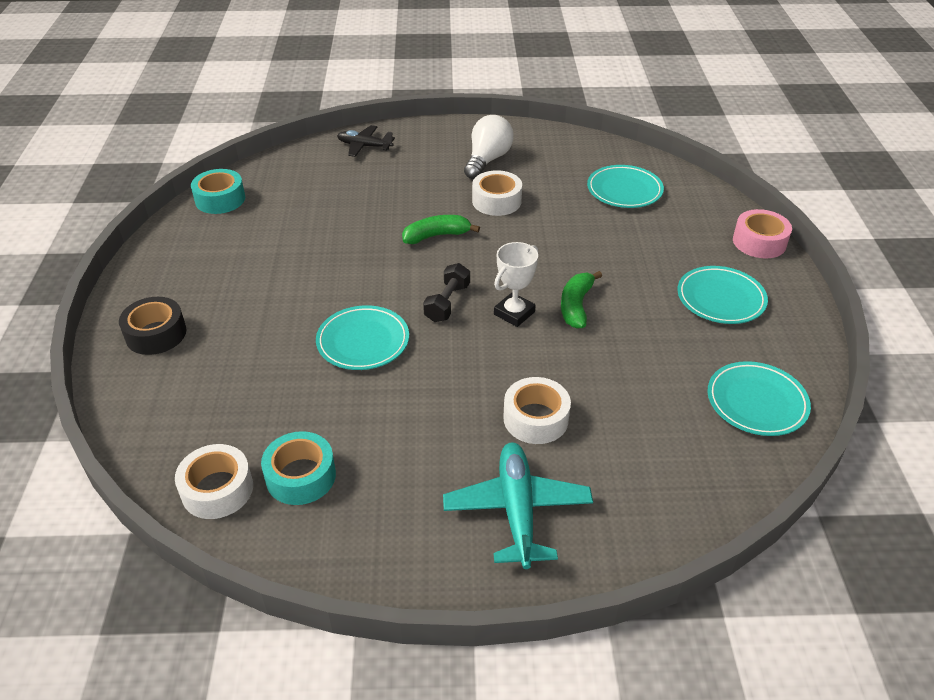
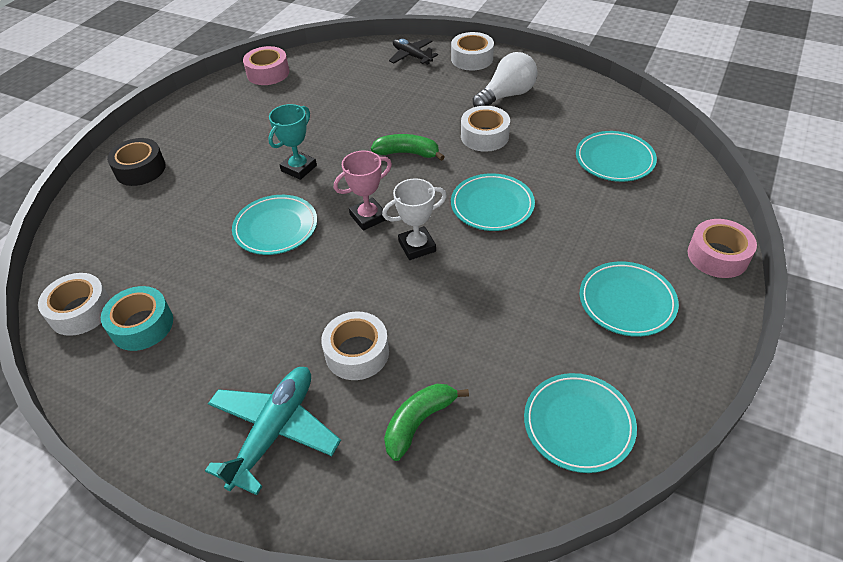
camera: 30 degrees right, 5 degrees up
(220, 199) = (268, 73): turquoise tape -> pink tape
(338, 281) = (299, 168): none -> turquoise trophy
(427, 135) = (472, 59): none -> white tape
(447, 303) = (368, 217): black dumbbell -> pink trophy
(552, 258) = (492, 206): none -> turquoise plate
(576, 306) = (477, 259): green banana -> green banana (418, 422)

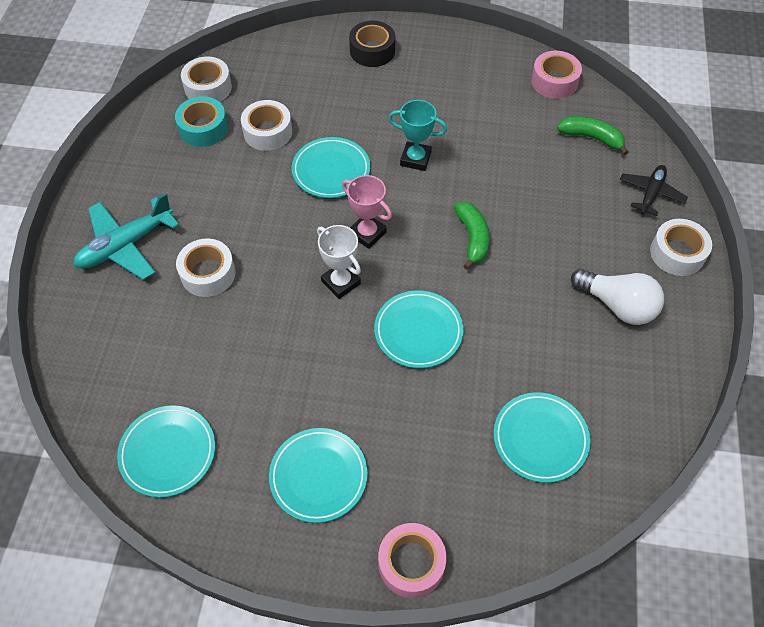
camera: 70 degrees right, 10 degrees up
(274, 431) = (126, 245): turquoise plane -> turquoise plane turned 135 degrees clockwise
(418, 422) = (149, 335): green banana -> green banana (591, 138)
(484, 136) = (530, 300): white tape -> white tape (268, 132)

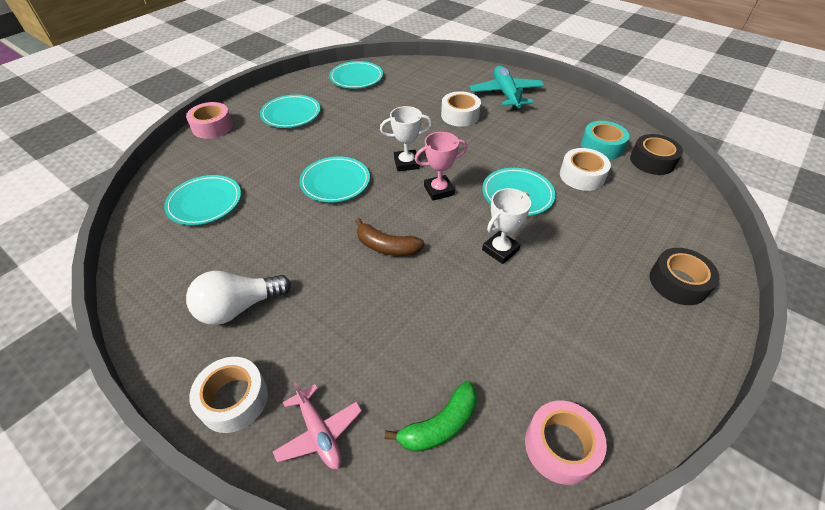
camera: 120 degrees right, 10 degrees down
(208, 87) = (652, 161): white tape -> black tape
(415, 159) = (500, 250): turquoise trophy -> white trophy
(472, 238) = (386, 247): green banana -> brown banana
(651, 193) = (319, 432): black plane -> pink plane

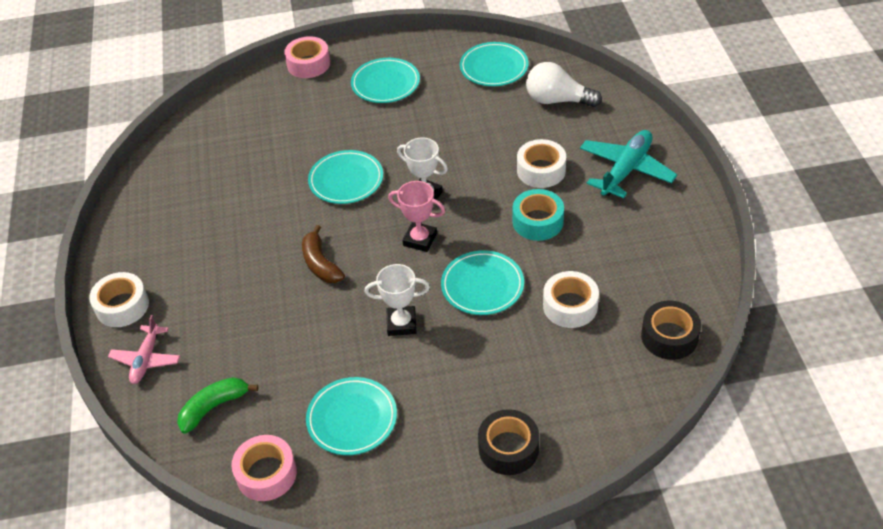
camera: 45 degrees right, 0 degrees up
(205, 203) = (235, 143): turquoise plate -> turquoise plate (352, 419)
(239, 307) = (179, 246): white light bulb -> white light bulb (557, 100)
(440, 425) = (214, 407): green banana -> green banana turned 135 degrees clockwise
(601, 147) = (639, 289): turquoise tape -> turquoise tape (538, 221)

